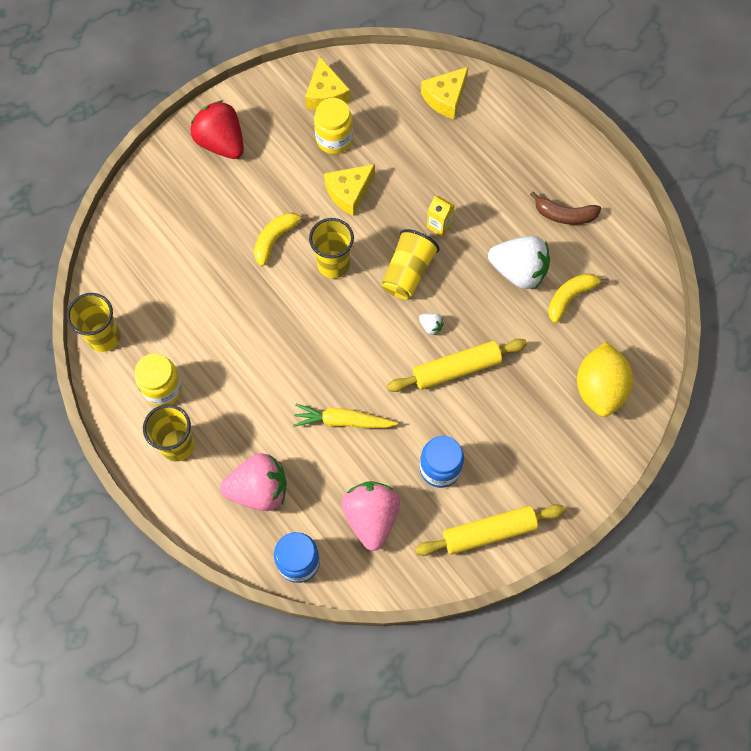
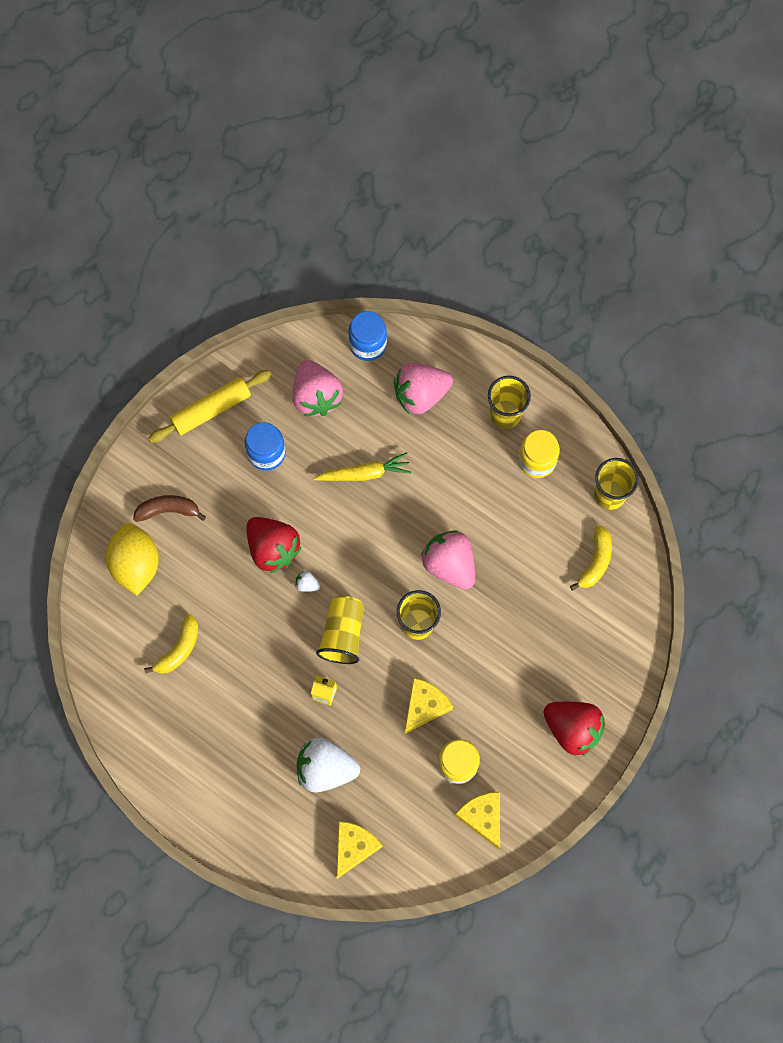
camera: 165 degrees right, 5 degrees up
(275, 239) = (482, 635): yellow banana -> yellow banana (595, 561)
(285, 310) = (449, 564): none -> pink strawberry
(456, 369) = (273, 548): yellow rolling pin -> red strawberry
(518, 271) = (234, 664): white strawberry -> white strawberry (325, 768)
(564, 215) = (200, 738): brown banana -> brown banana (168, 510)

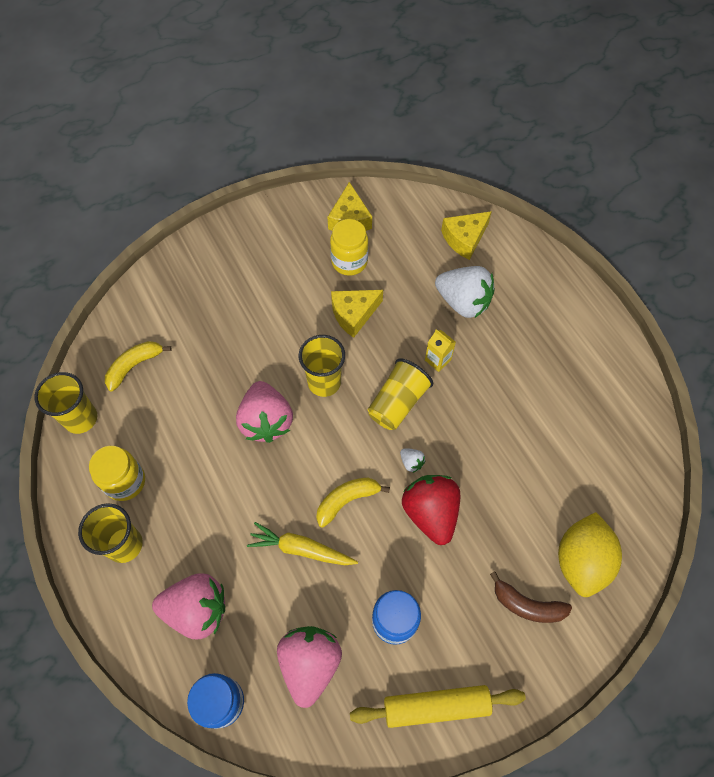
camera: 155 degrees left, 10 degrees down
(179, 649) = (562, 456): yellow banana -> yellow banana (347, 500)
(572, 729) = (240, 249): red strawberry -> none

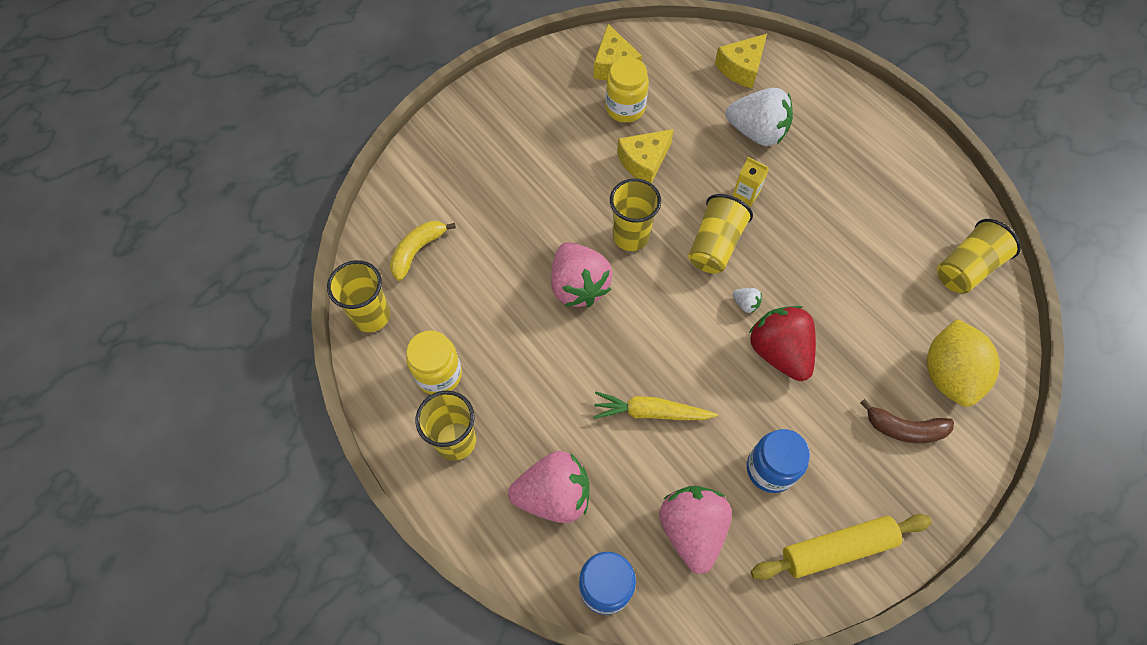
camera: 10 degrees left, 0 degrees up
(347, 500) = (687, 354): yellow banana -> none
(625, 462) = (966, 268): none -> yellow cup

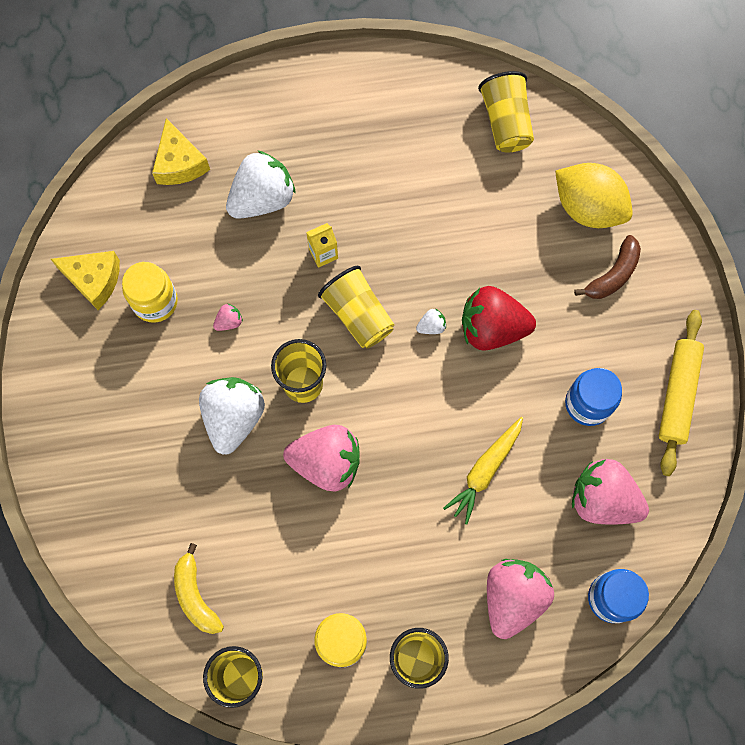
camera: 60 degrees left, 10 degrees up
(571, 204) = (234, 417): none -> white strawberry
(644, 162) = (229, 321): yellow cheese -> pink strawberry

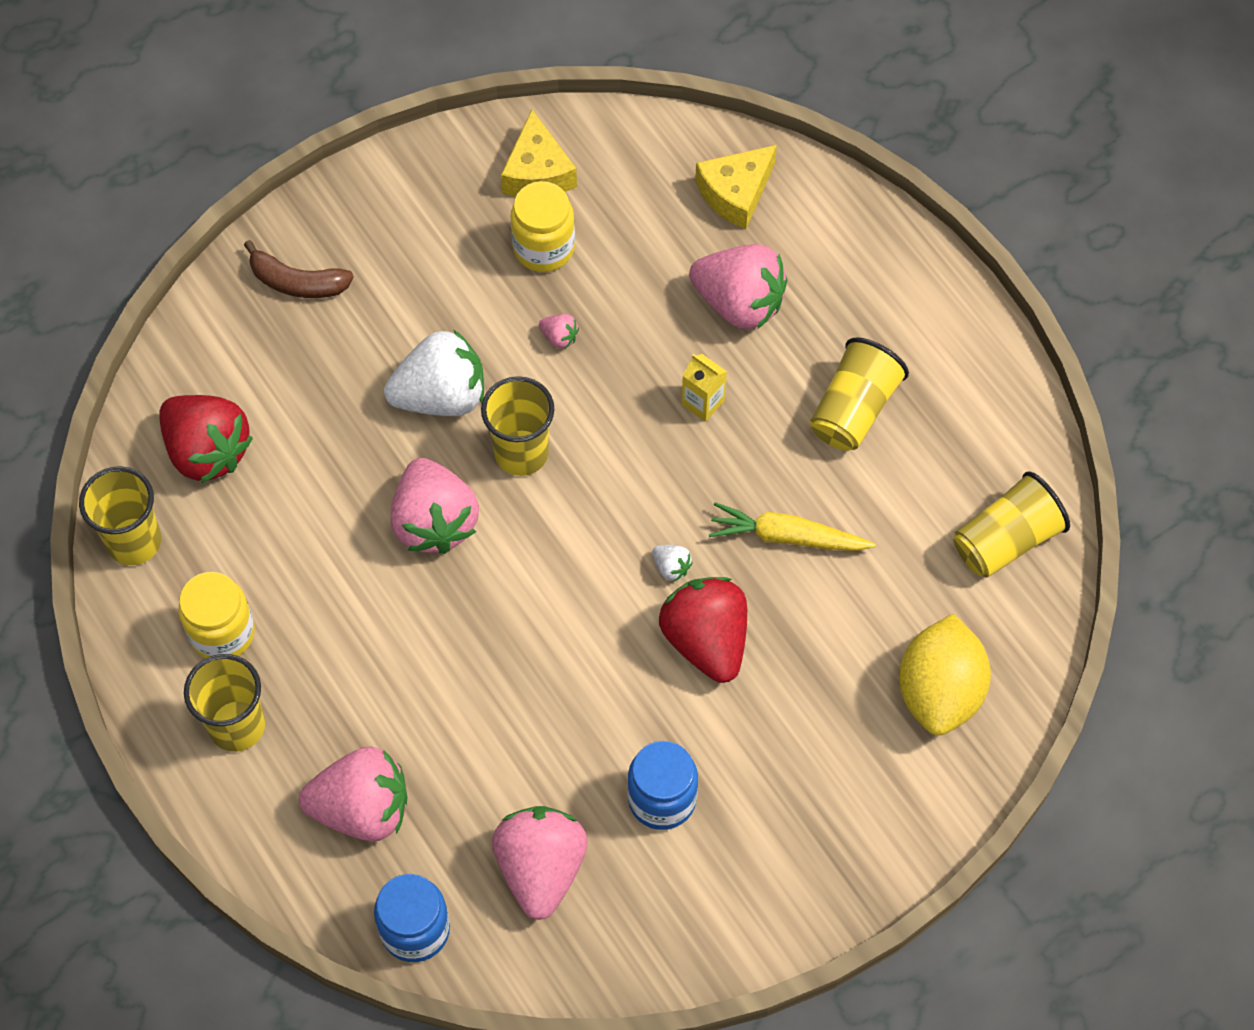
camera: 65 degrees right, 10 degrees down
(195, 595) = (207, 451): yellow banana -> red strawberry
(262, 198) = (739, 303): white strawberry -> pink strawberry
(358, 314) = (643, 476): yellow cup -> yellow cup (854, 409)
(485, 470) = (511, 709): yellow carrot -> yellow carrot (788, 537)
(613, 275) = (859, 761): brown banana -> brown banana (297, 282)
(677, 394) = (731, 908): yellow rolling pin -> none

